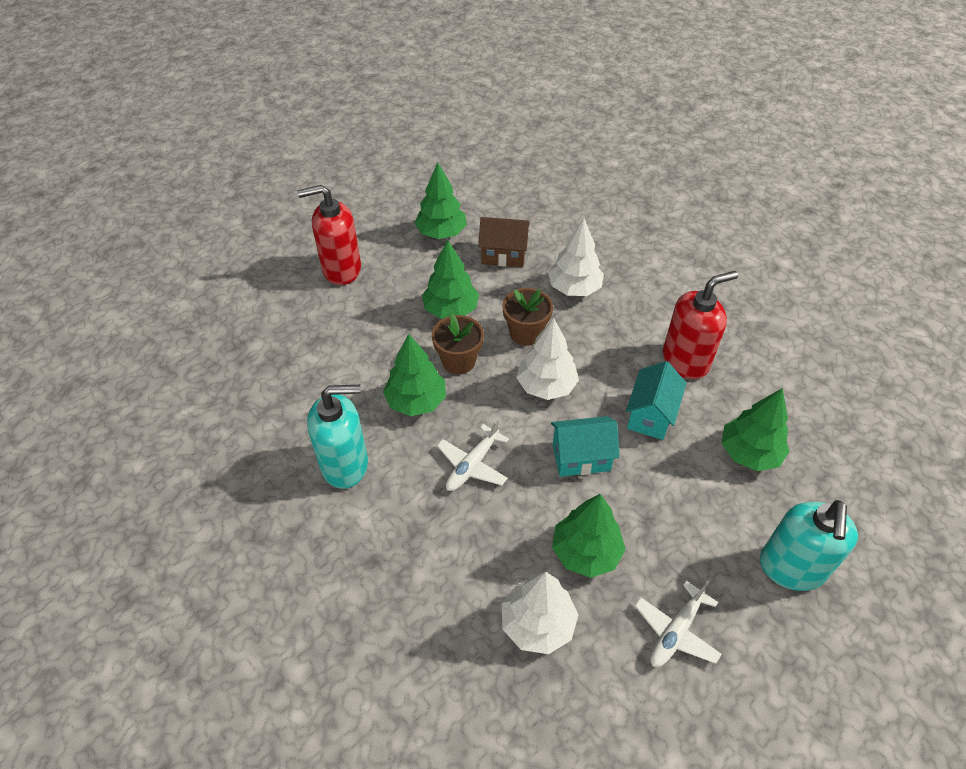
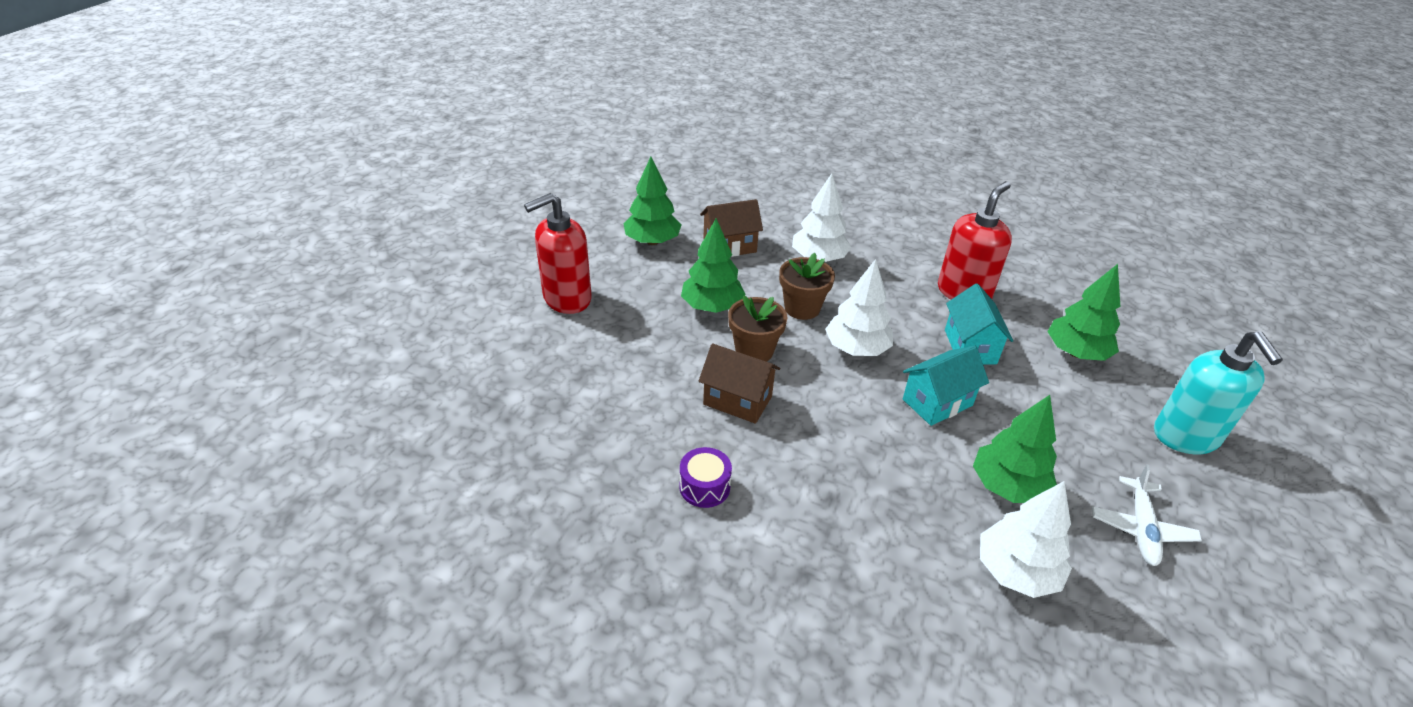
camera: 25 degrees left, 10 degrees down
(345, 464) = (704, 487): turquoise soap dispenser -> purple drum
(416, 401) = (737, 400): green tree -> brown house
(472, 465) = (839, 443): white plane -> none

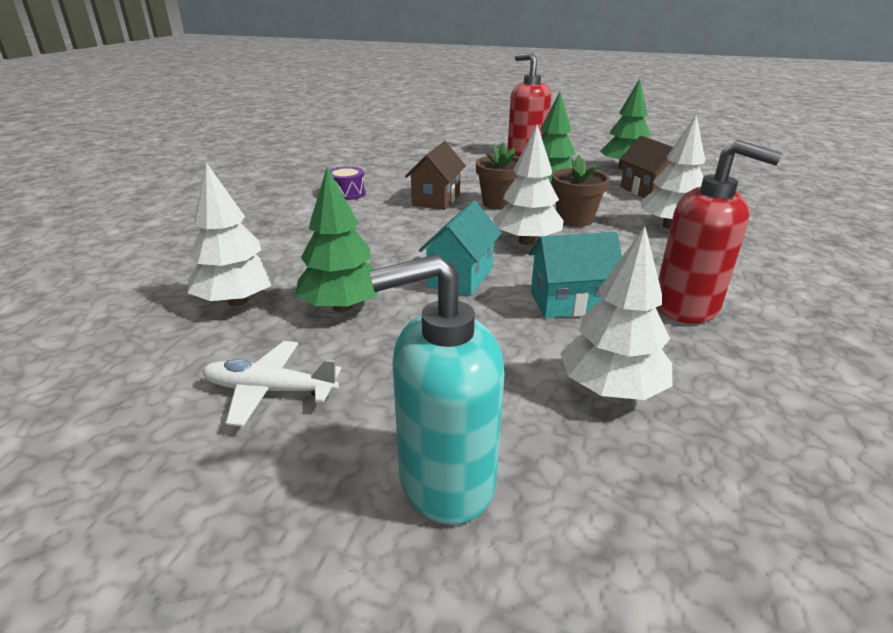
camera: 85 degrees right, 10 degrees down
(937, 402) = (460, 277): turquoise house -> turquoise house turned 60 degrees clockwise
(1076, 352) = (611, 389): green tree -> white tree

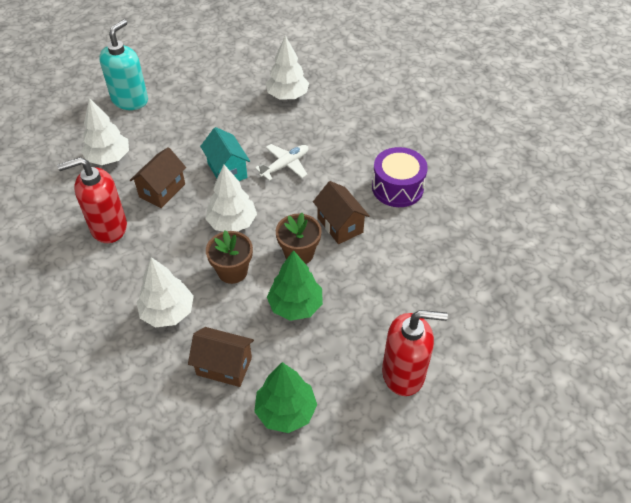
camera: 130 degrees right, 20 degrees up
(270, 390) = (213, 84): white plane -> white plane (285, 165)
(342, 306) = (247, 121): green tree -> none
(347, 193) = (397, 188): purple drum -> purple drum, size x1.69
(569, 302) = (162, 190): turquoise house -> brown house

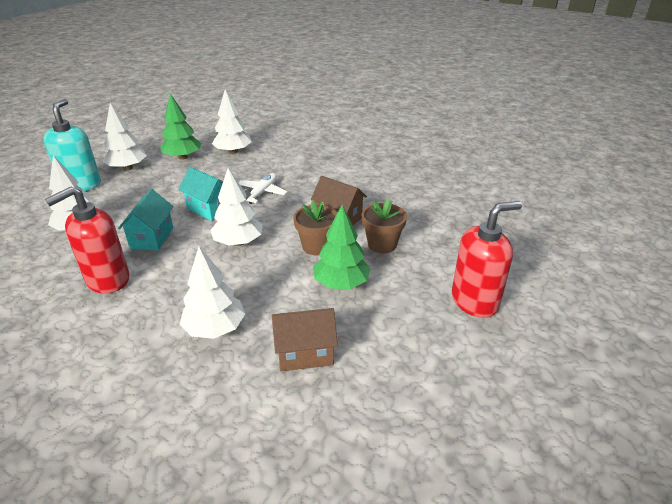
camera: 25 degrees left, 15 degrees down
(162, 190) = (152, 238): brown house -> turquoise house
(178, 89) = (127, 168): none -> white tree
(232, 271) = (262, 276): brown flower pot -> brown flower pot (382, 244)
(286, 411) = (394, 368): green tree -> green tree (183, 157)
(397, 188) = (367, 184): purple drum -> none

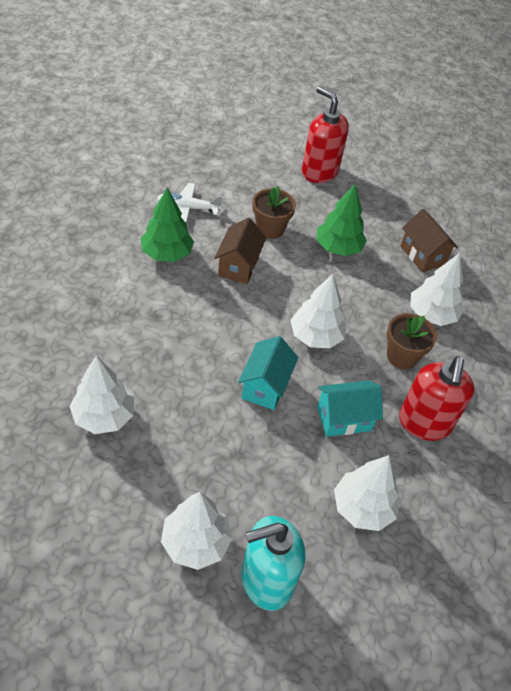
camera: 115 degrees left, 15 degrees up
(107, 280) = (424, 423): red soap dispenser -> red soap dispenser turned 75 degrees clockwise
(183, 157) = (139, 478): green tree -> green tree (167, 254)
(261, 193) = (211, 345): white plane -> white plane (188, 208)
(317, 246) = (294, 273): brown flower pot -> brown flower pot (402, 356)

